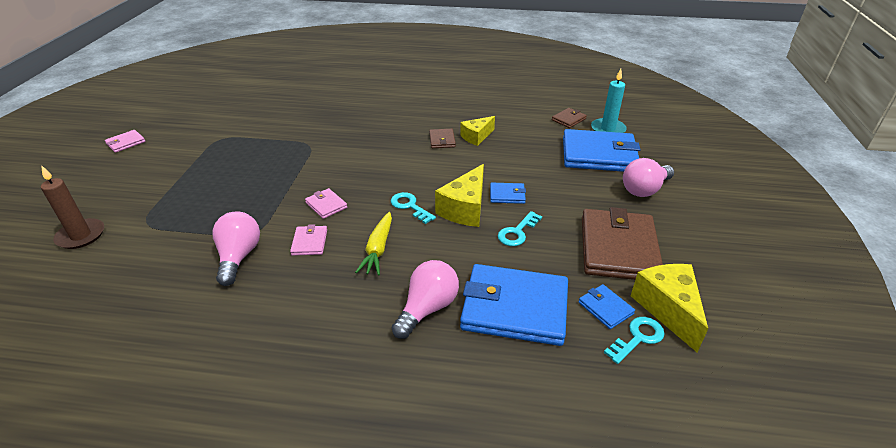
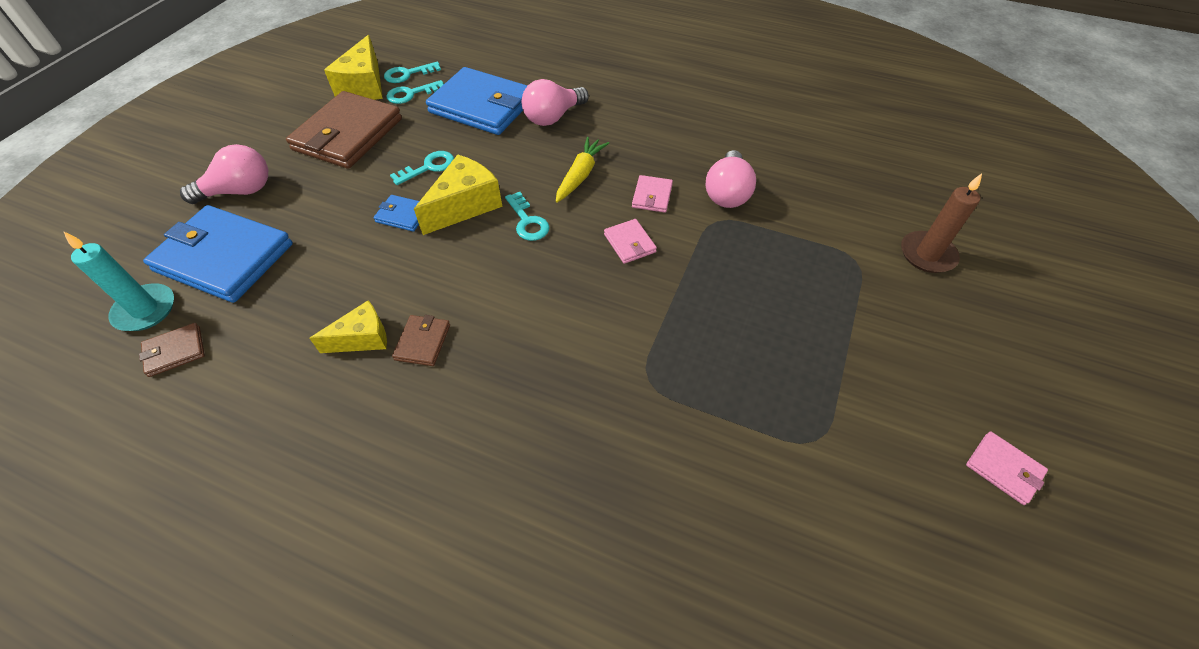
camera: 165 degrees left, 15 degrees up
(126, 143) = (1003, 469): pink wallet -> pink wallet turned 75 degrees clockwise
(605, 308) = (411, 94): blue wallet -> turquoise key

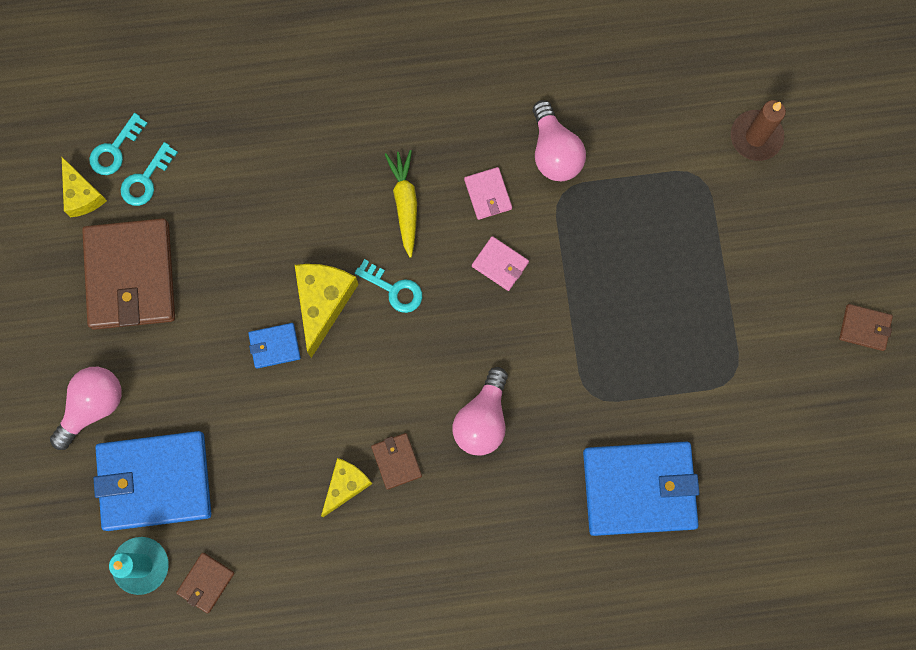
camera: 30 degrees left, 25 degrees up
(364, 86) = (82, 195): yellow cheese -> yellow cheese, size x0.65
(429, 167) = (251, 274): turquoise key -> none
(482, 106) = (237, 157): blue wallet -> blue wallet (639, 489)
(553, 117) = (324, 133): pink light bulb -> pink light bulb (482, 419)
(1003, 469) = (864, 328): pink wallet -> brown wallet

